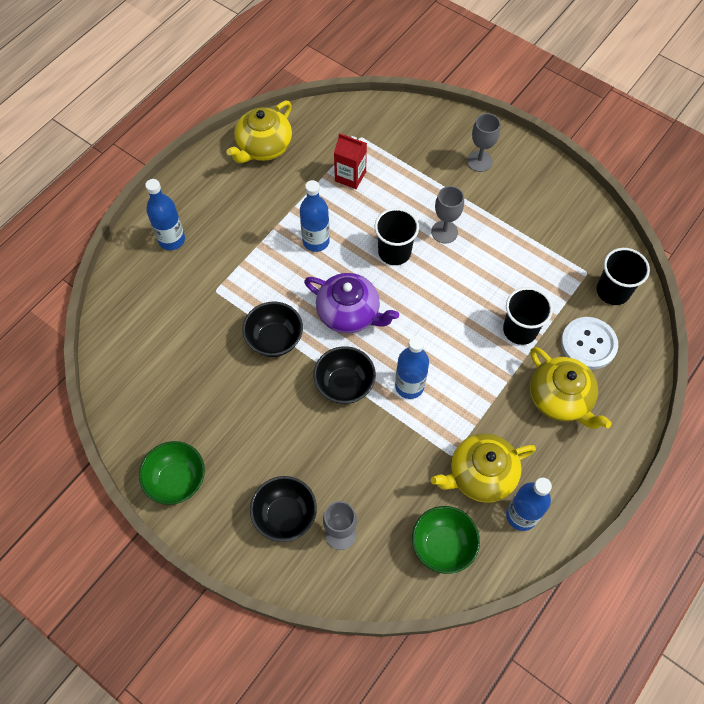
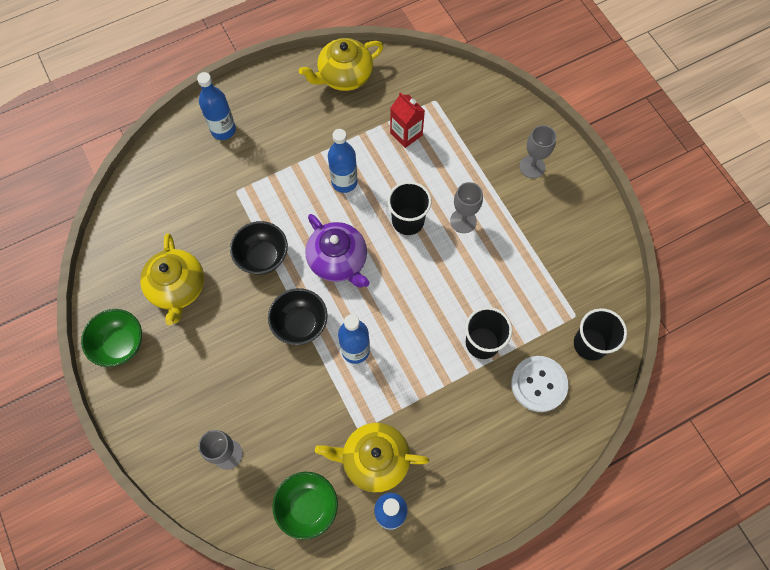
camera: 25 degrees right, 5 degrees up
(285, 515) = (191, 416): black bowl -> none
(560, 398) = (484, 423): yellow teapot -> yellow teapot (178, 288)

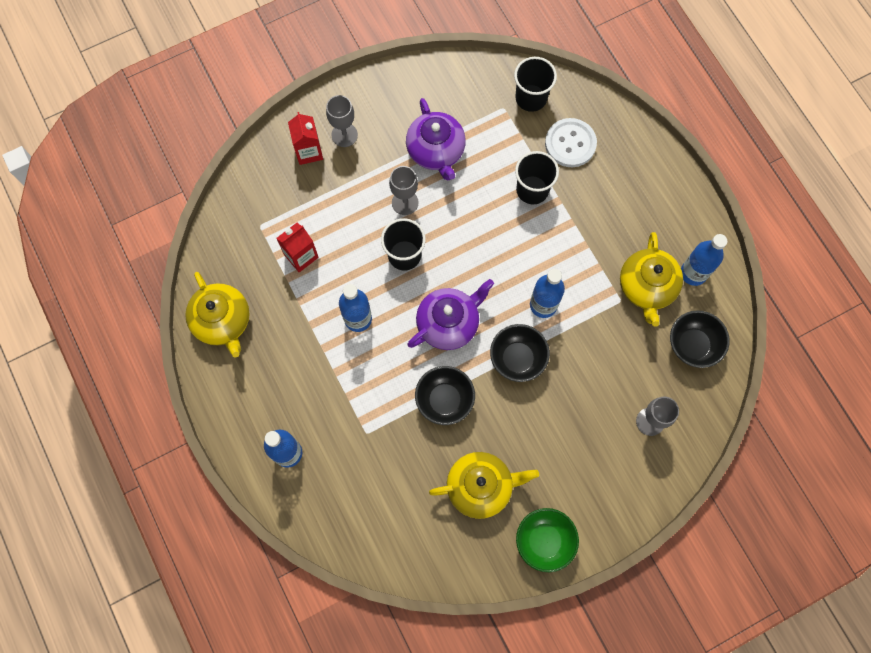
camera: 90 degrees left, 5 degrees up
(307, 506) = (693, 345): green bowl -> black bowl
(512, 137) = (309, 151): none -> red carton
(520, 249) = (436, 151): none -> purple teapot

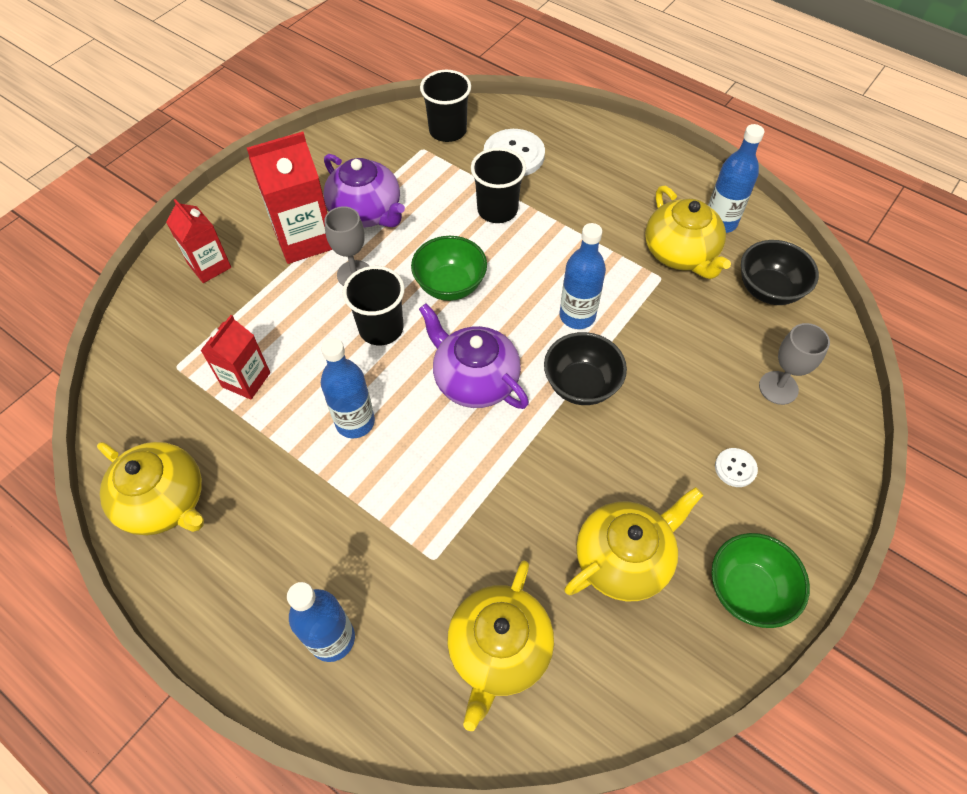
camera: 25 degrees left, 15 degrees down
(344, 135) = (248, 234): grey goblet -> none
(379, 504) = (499, 650): none -> yellow teapot
(382, 156) = (304, 239): none -> red carton
(444, 400) = (517, 471): black bowl -> none
(448, 323) = (474, 380): purple teapot -> purple teapot turned 75 degrees counterclockwise
(467, 241) = (450, 285): none -> green bowl
(585, 463) = (735, 468): none -> white button

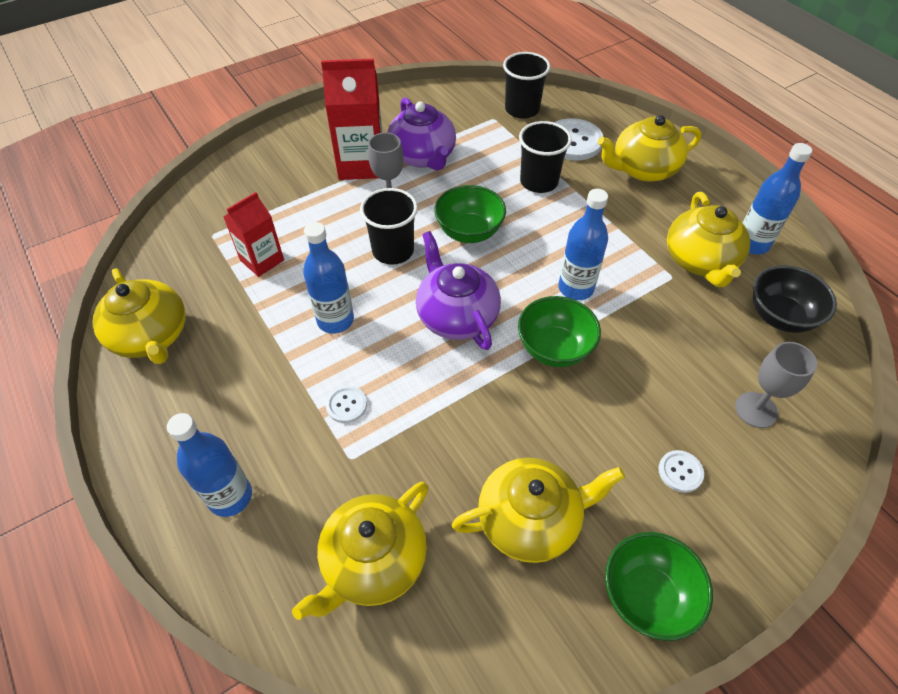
camera: 20 degrees right, 5 degrees down
(209, 266) = (275, 165): red carton -> none
(406, 507) = (346, 405): none -> white button
(581, 385) = (554, 349): black bowl -> green bowl
(593, 169) = (643, 169): none -> yellow teapot

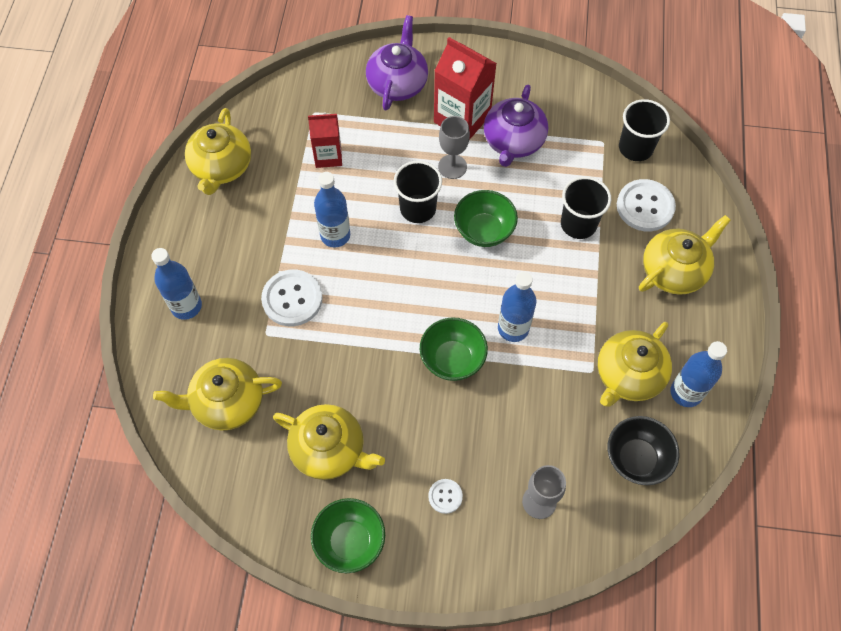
camera: 40 degrees right, 10 degrees up
(346, 405) = (292, 299): white button -> white button, size x1.93
(456, 316) = (413, 289): purple teapot -> purple teapot (397, 83)
(643, 169) = (674, 270): yellow teapot -> yellow teapot turned 120 degrees clockwise

